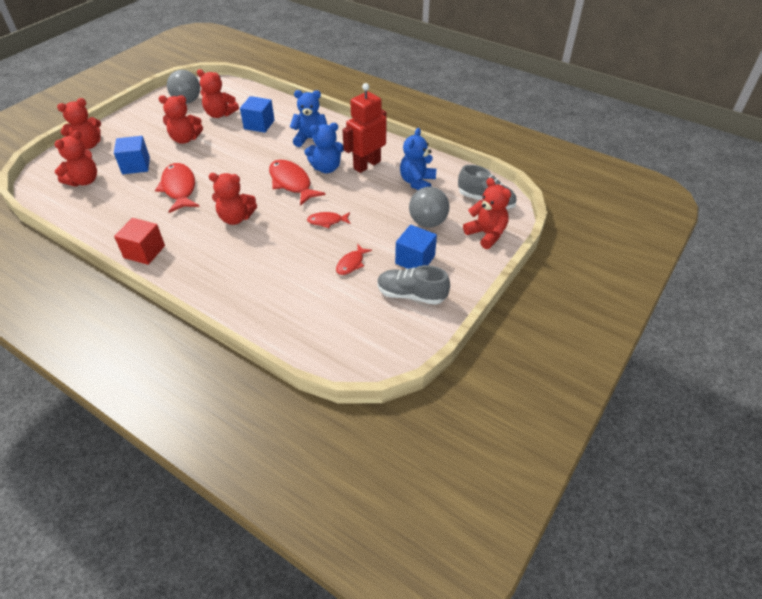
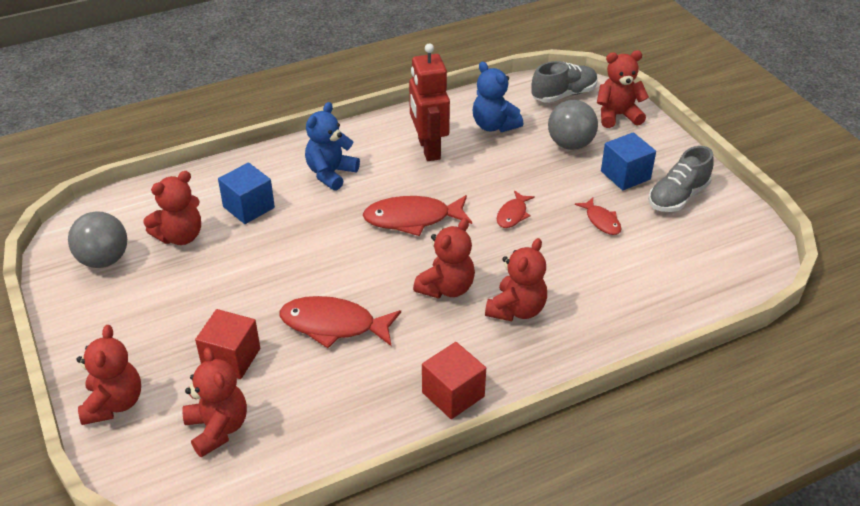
camera: 60 degrees left, 5 degrees down
(136, 165) = (231, 358): blue cube -> red cube
(185, 139) = (211, 288): red teddy bear -> red teddy bear (516, 310)
(326, 168) = (406, 181): blue teddy bear -> none

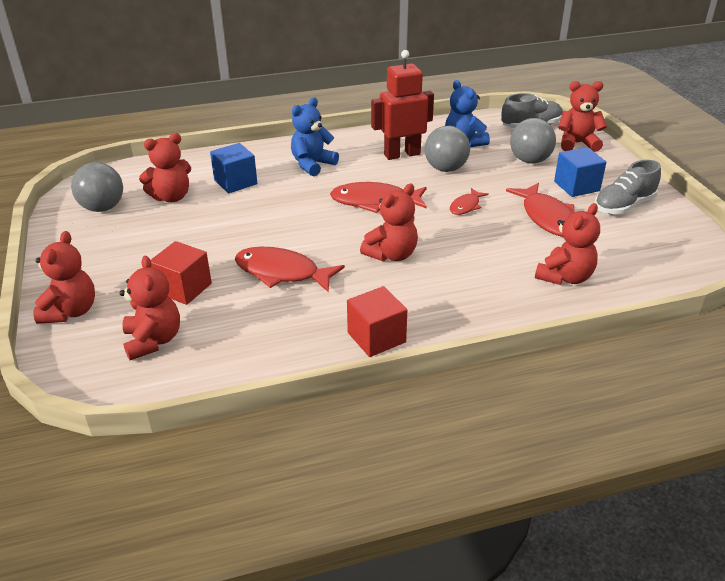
camera: 10 degrees right, 5 degrees down
(428, 149) = (402, 154): red robot -> red robot turned 75 degrees clockwise
(481, 165) = (445, 169): none -> grey ball
(516, 310) = (453, 277): red teddy bear -> red teddy bear (565, 277)
(601, 221) = (547, 218): red fish -> red fish, size x1.84

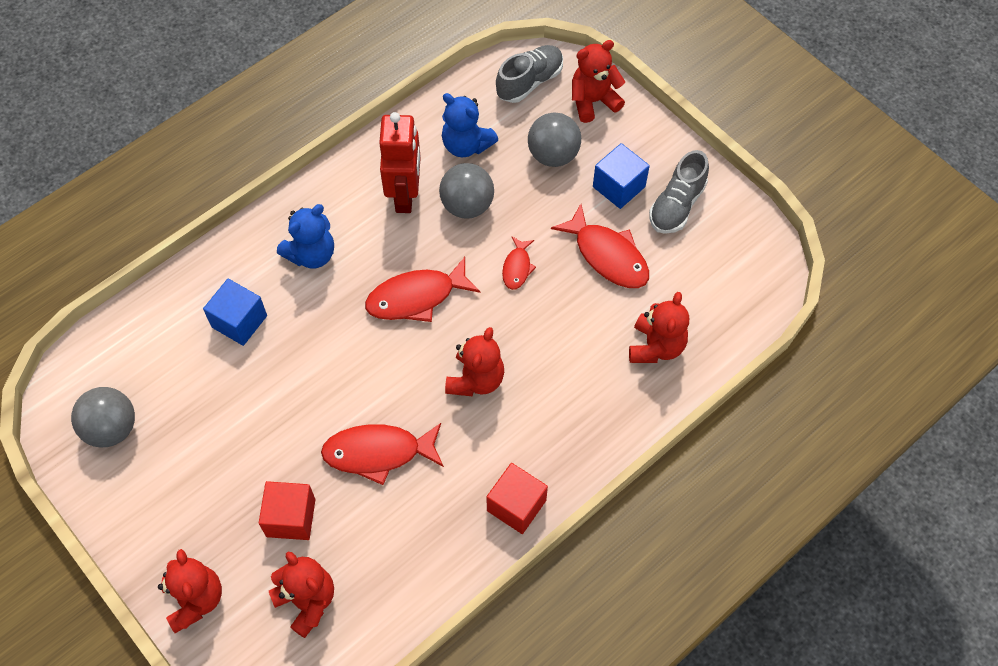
camera: 25 degrees left, 25 degrees up
(171, 197) = (181, 378): red teddy bear -> none
(312, 165) = (311, 254): blue teddy bear -> blue teddy bear turned 150 degrees counterclockwise
(402, 154) = (405, 195): red robot -> red robot turned 135 degrees clockwise

